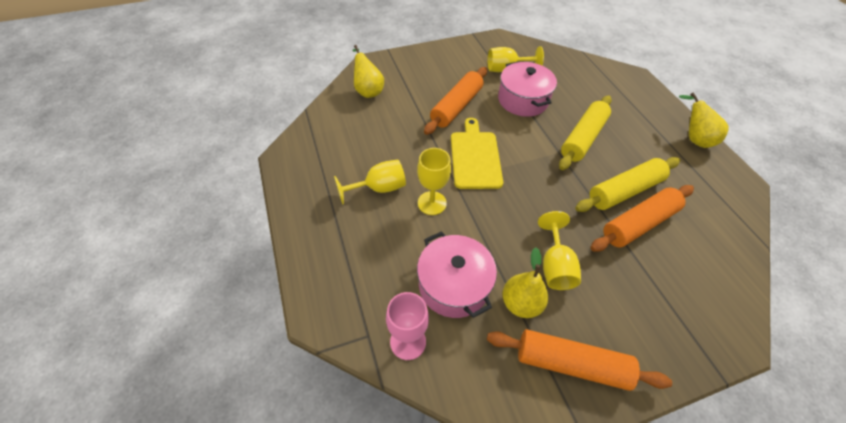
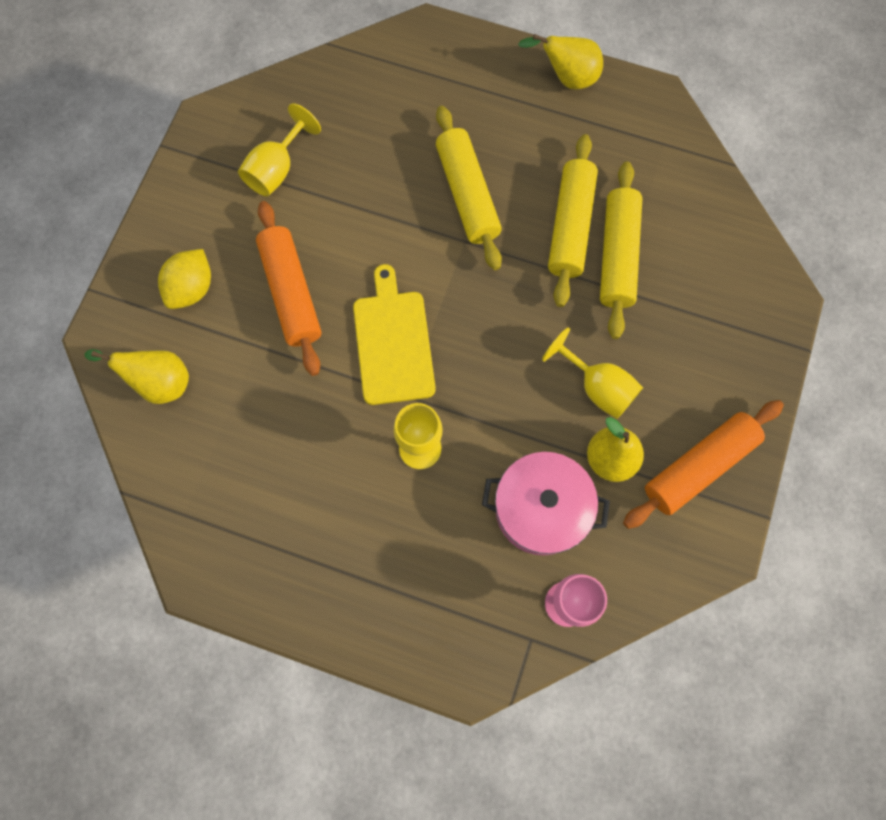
camera: 50 degrees left, 20 degrees up
(379, 188) = (349, 493): yellow goblet -> none
(421, 76) = (192, 289): none -> yellow lemon
(475, 157) = (393, 342): yellow cutting board -> yellow cutting board turned 45 degrees clockwise
(522, 100) = (350, 203): pink pot -> none
(639, 224) = (618, 255): orange rolling pin -> yellow rolling pin

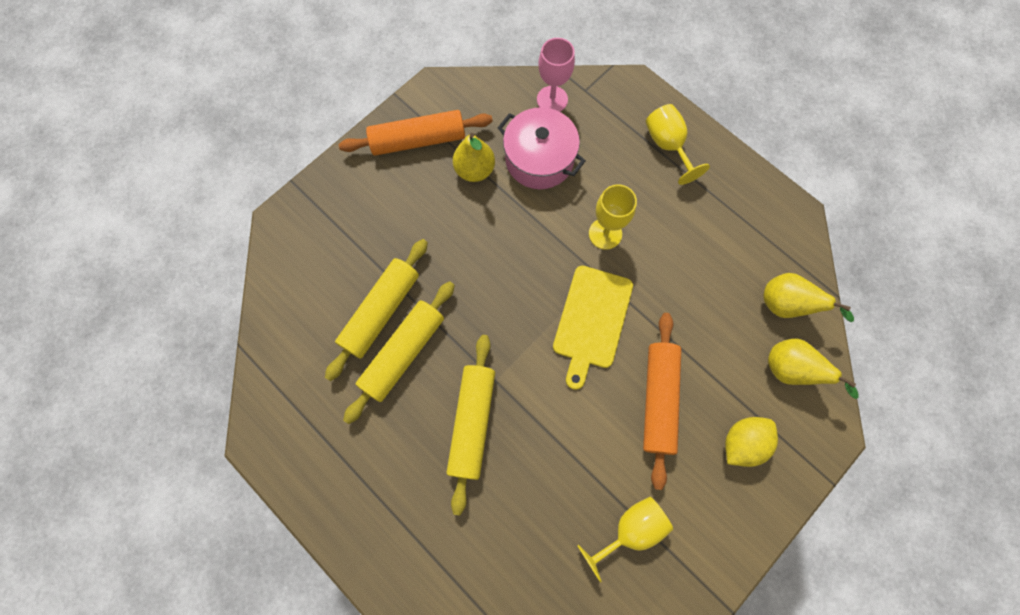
camera: 155 degrees left, 0 degrees up
(567, 78) = (322, 500): yellow pear -> yellow pear (785, 305)
(597, 387) = (455, 220): yellow goblet -> yellow goblet (667, 145)

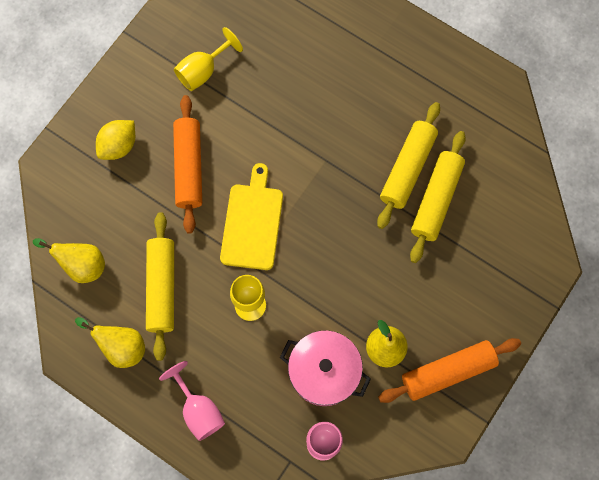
camera: 170 degrees right, 0 degrees up
(472, 422) = (338, 125): yellow rolling pin -> yellow rolling pin (162, 288)
(667, 145) = (198, 410): yellow goblet -> pink goblet
(790, 370) = (79, 209): yellow pear -> yellow pear (121, 347)

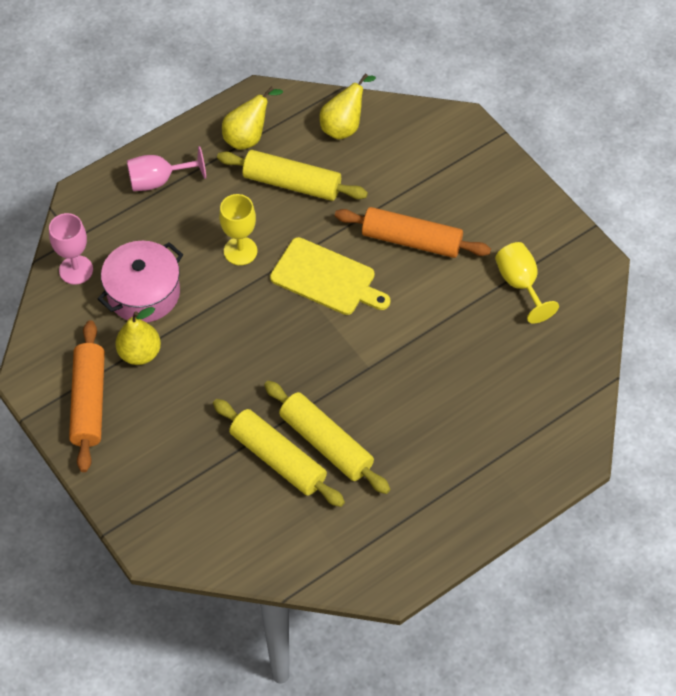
camera: 110 degrees right, 15 degrees down
(119, 146) = (460, 187): yellow lemon -> none

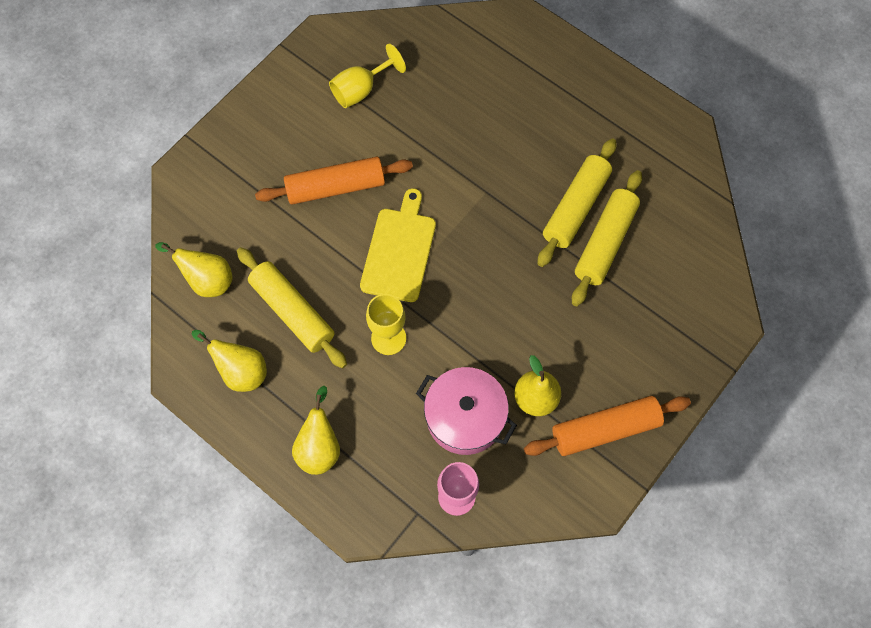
camera: 105 degrees left, 10 degrees up
(159, 180) = (320, 447): pink goblet -> yellow pear
(292, 184) = (293, 311): yellow rolling pin -> yellow rolling pin turned 45 degrees counterclockwise
(411, 240) = (336, 187): orange rolling pin -> orange rolling pin turned 75 degrees clockwise

